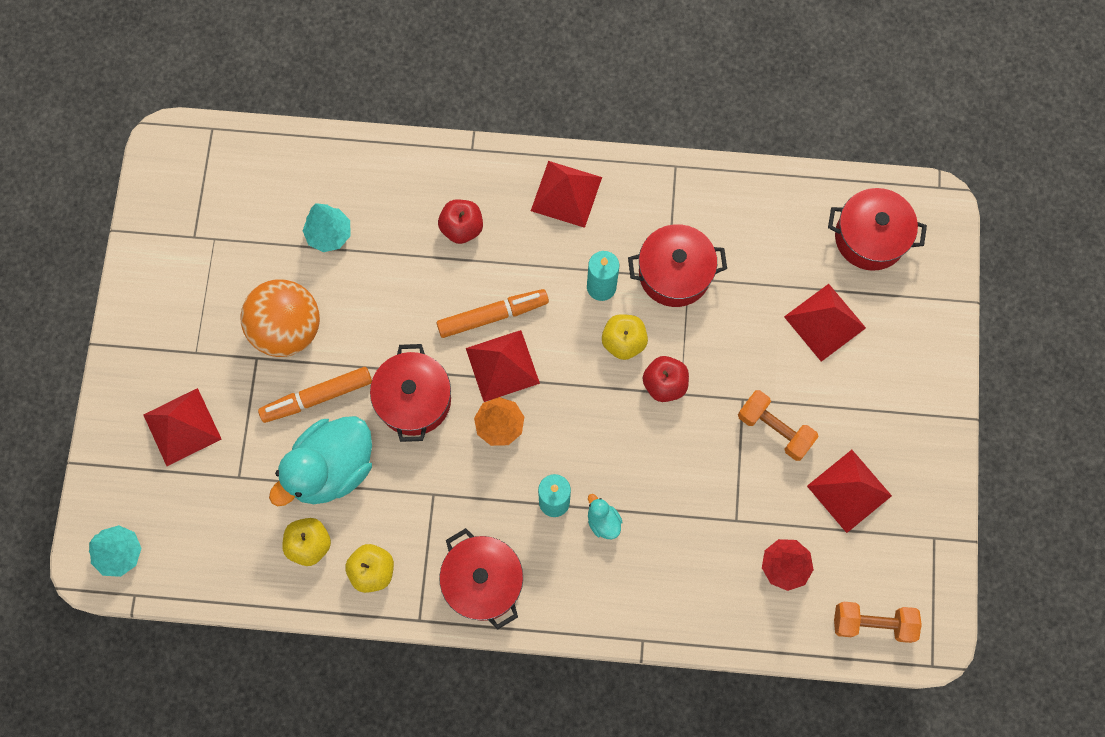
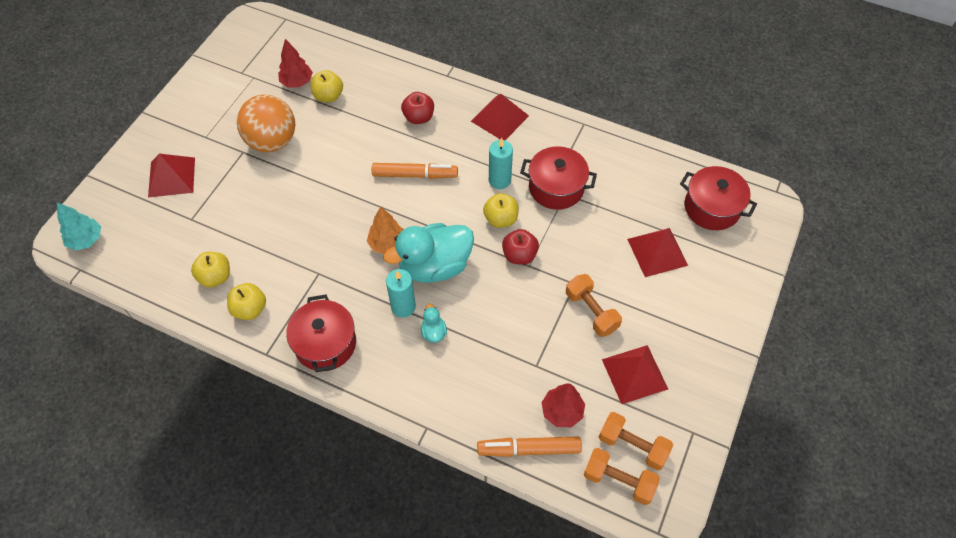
camera: 20 degrees right, 15 degrees down
(277, 227) = (297, 82): none -> red tree
(317, 397) = (270, 187): orange marker -> orange marker (529, 449)
(329, 234) = (328, 96): turquoise tree -> yellow apple
(332, 468) = (256, 234): turquoise duck -> turquoise duck (434, 266)
(414, 400) = (335, 209): red pot -> none
(502, 365) = (407, 207): red pyramid -> none
(874, 577) = (632, 445): none -> orange dumbbell

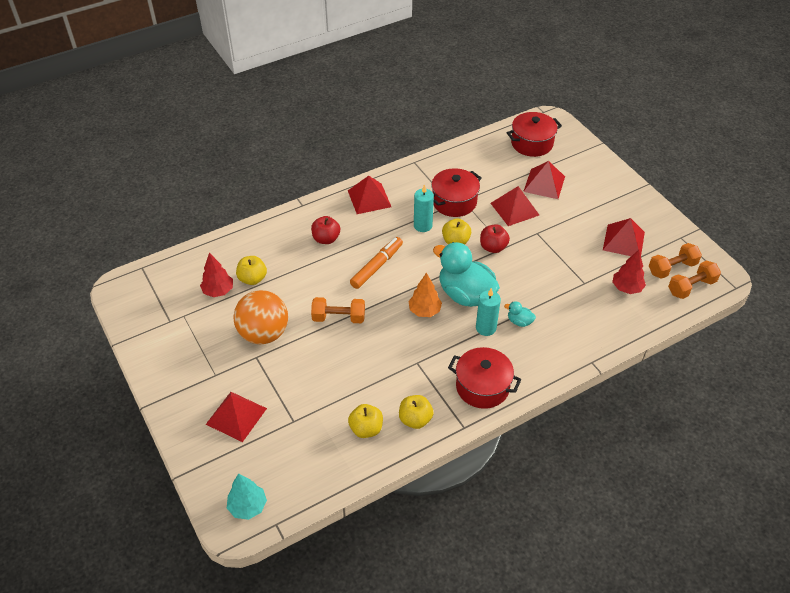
camera: 55 degrees left, 10 degrees down
(434, 266) = (465, 294): turquoise duck -> turquoise duck turned 120 degrees clockwise
(529, 449) = (642, 317): orange marker -> none
(591, 311) = (564, 236): orange dumbbell -> orange dumbbell (339, 318)
(593, 245) = (514, 209): none -> red pyramid

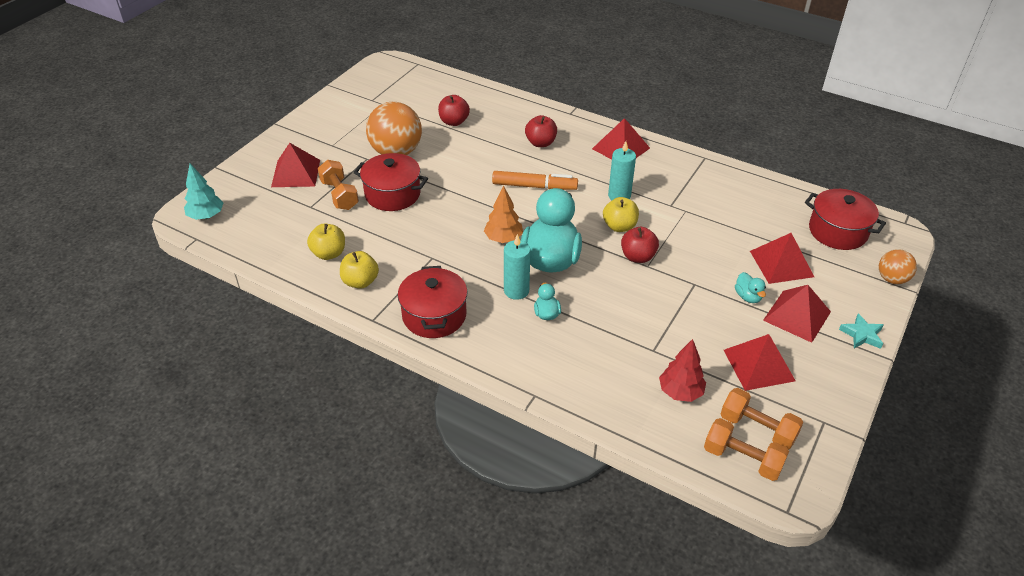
camera: 60 degrees right, 5 degrees down
(218, 291) = (424, 110): red tree -> none
(252, 279) = (454, 122): yellow apple -> red apple
(339, 318) = (449, 187): orange dumbbell -> orange dumbbell (339, 195)
(454, 202) = (676, 205): red pot -> red pot (392, 194)
(514, 209) = (714, 253): red pyramid -> red pyramid (797, 315)
(564, 214) = (748, 297): none -> turquoise duck
(587, 146) = (892, 279): none -> orange ball
(624, 184) = (862, 334): none -> turquoise star

